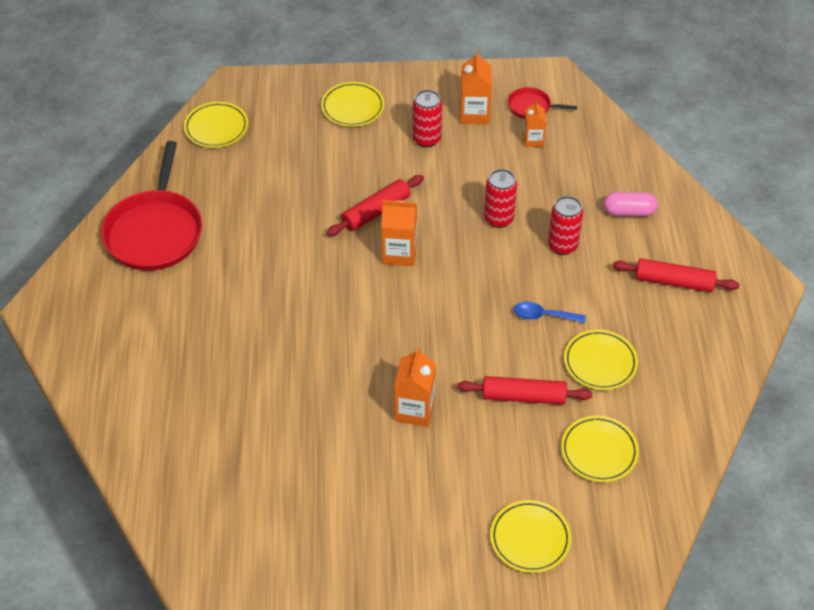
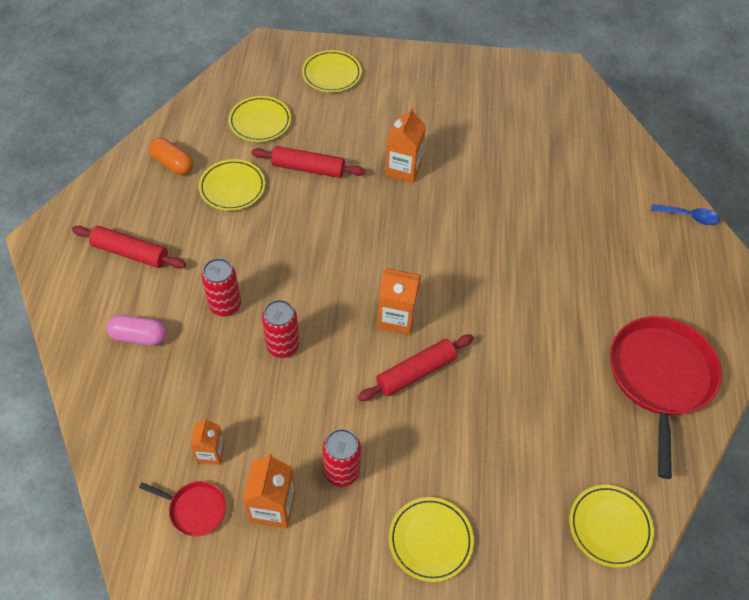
camera: 175 degrees left, 5 degrees up
(543, 316) = (269, 235): blue spoon -> blue spoon (689, 217)
(677, 383) = (173, 164): none -> orange capsule

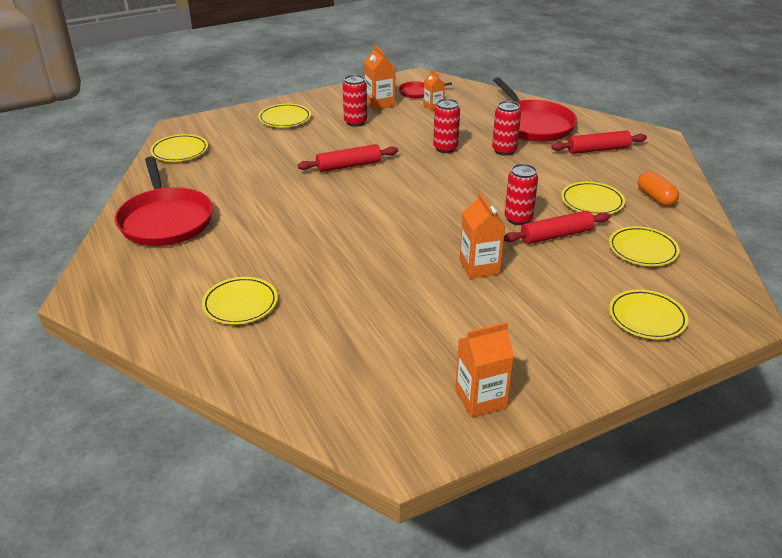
camera: 150 degrees right, 20 degrees down
(139, 336) = (533, 125): pink capsule -> red pan
(173, 164) = (655, 198): orange capsule -> orange capsule turned 60 degrees clockwise
(319, 202) = (518, 219): none -> red can
(397, 318) = (386, 183): orange carton -> orange carton (480, 399)
(415, 372) = (349, 166): red rolling pin -> red rolling pin turned 45 degrees clockwise
(620, 226) = (240, 304): none -> yellow plate
(689, 217) = (167, 341): blue spoon -> none

